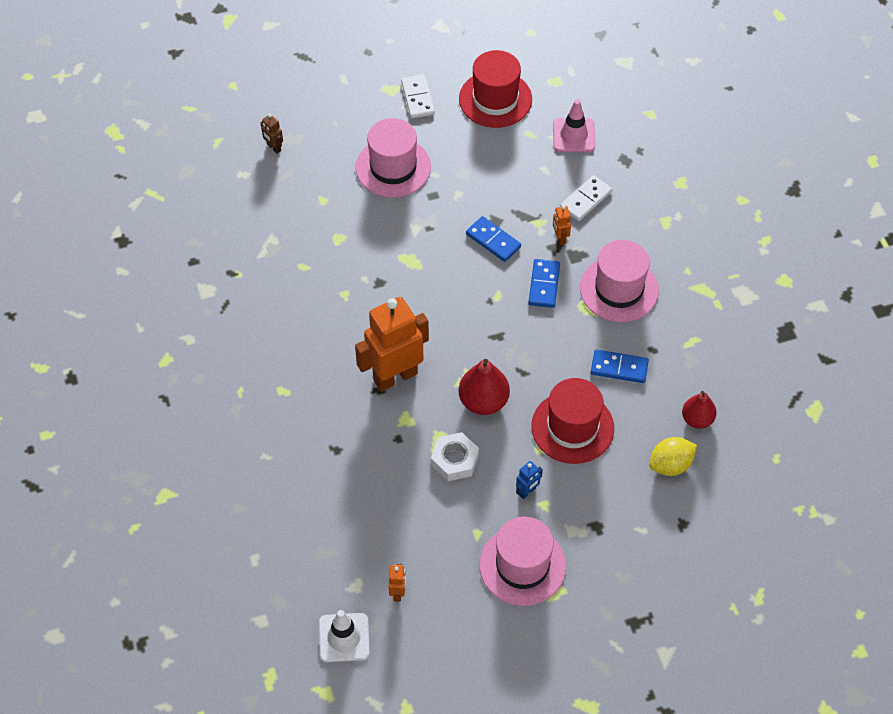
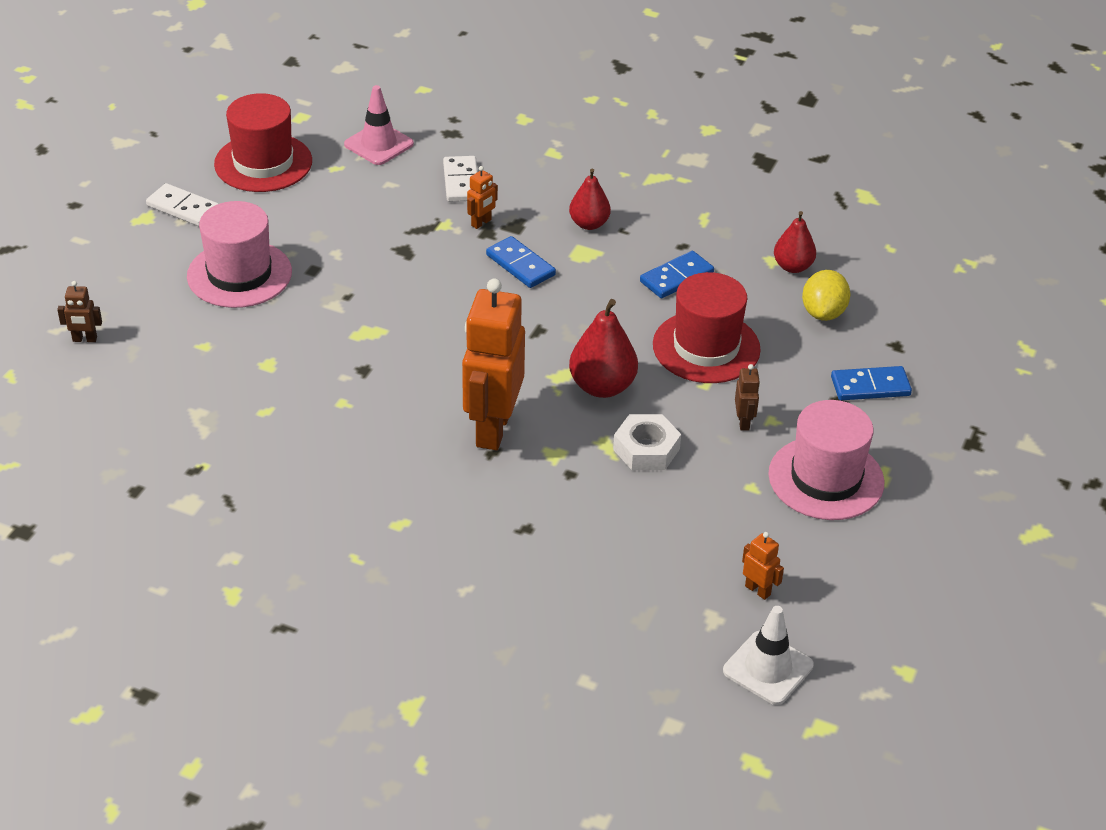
camera: 50 degrees left, 15 degrees down
(493, 241) = (424, 265): blue domino -> blue domino (870, 386)
(527, 492) = (744, 422): blue robot -> brown robot
(560, 238) = (481, 223): orange robot -> orange robot turned 75 degrees counterclockwise
(619, 289) = (589, 224): pink hat -> red pear

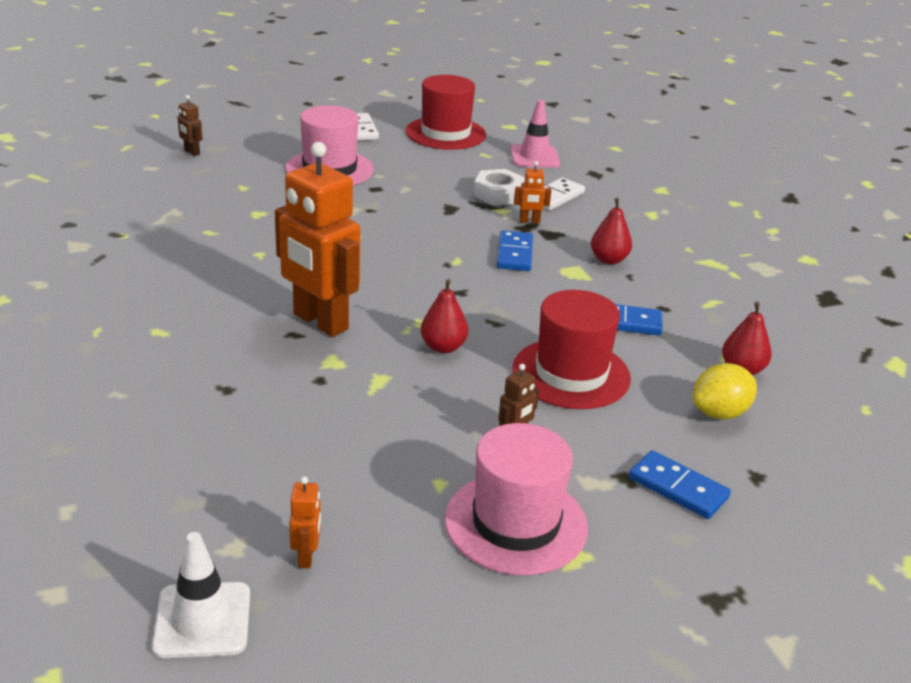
camera: 45 degrees right, 10 degrees down
(492, 429) = (320, 322): orange robot -> orange robot turned 105 degrees counterclockwise
(602, 386) = (443, 347): red pear -> red pear, size x0.66
(646, 449) = (403, 402): white nut -> white nut (498, 194)

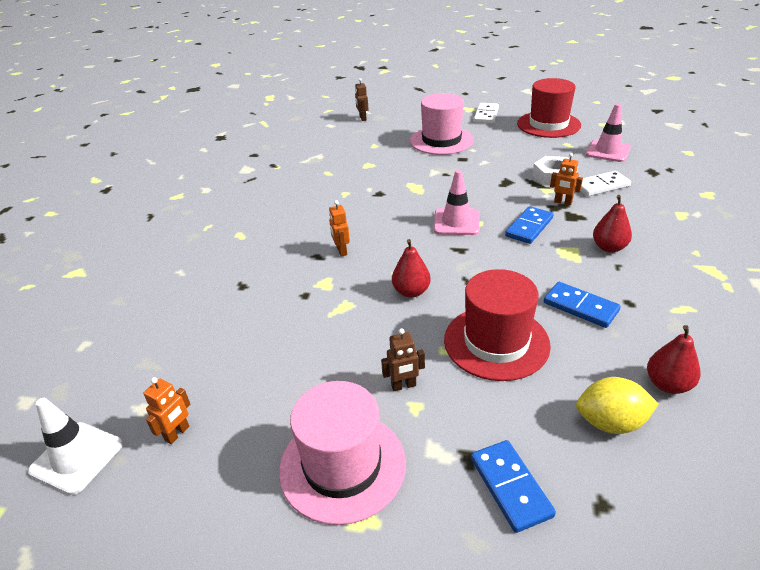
camera: 35 degrees right, 5 degrees up
(320, 322) = (341, 251): orange robot -> orange robot, size x0.41
(430, 263) = (456, 222): none -> pink traffic cone

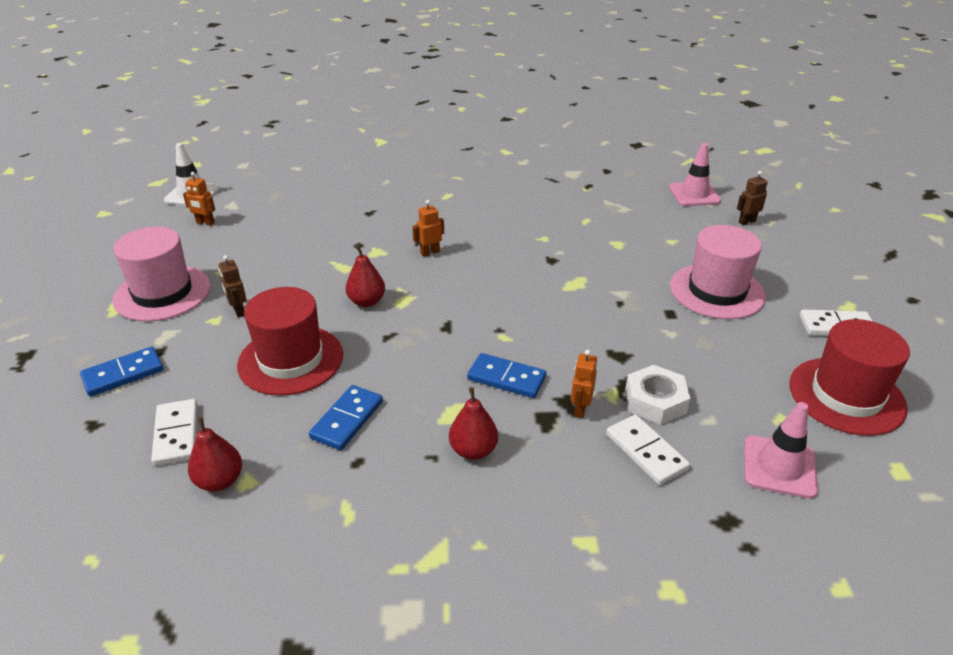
camera: 75 degrees right, 0 degrees up
(456, 222) = (503, 320): pink traffic cone -> pink traffic cone (694, 194)
(610, 422) = (176, 434): yellow lemon -> white domino

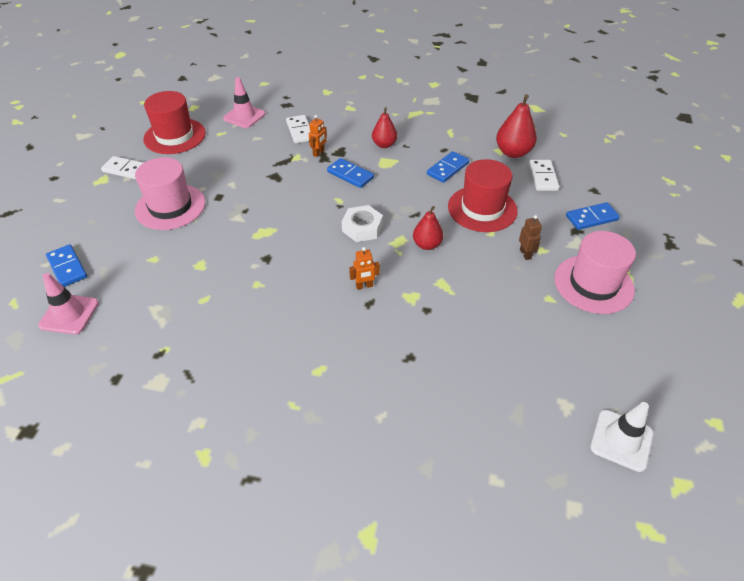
camera: 165 degrees left, 10 degrees up
(205, 223) = (586, 376): orange robot -> none
(220, 481) = (513, 152): red pear -> red pear, size x1.51
(655, 401) = (276, 150): white nut -> white nut (362, 228)
(746, 222) = (67, 267): brown robot -> blue domino

